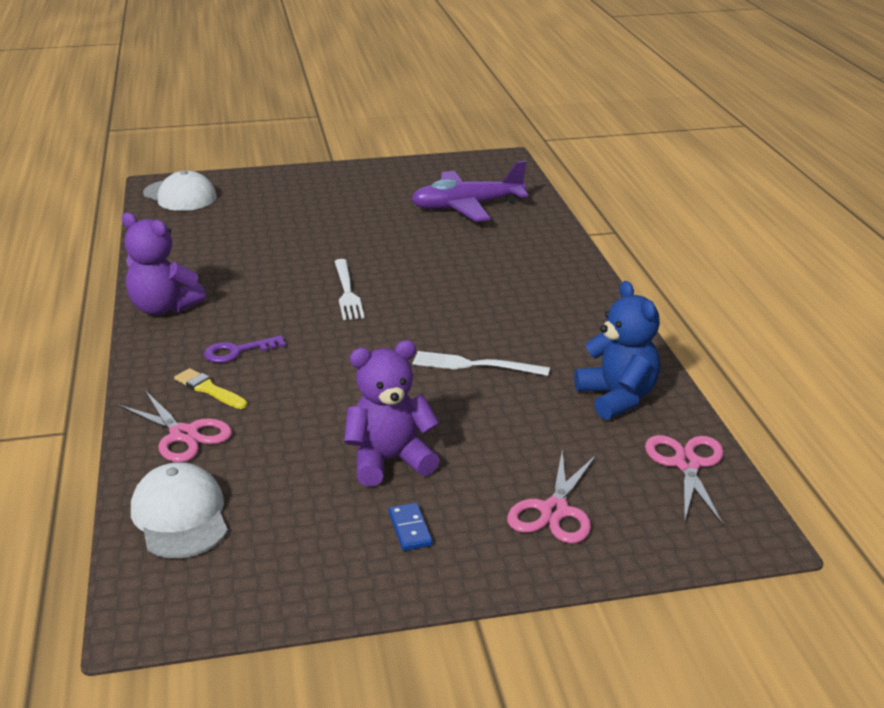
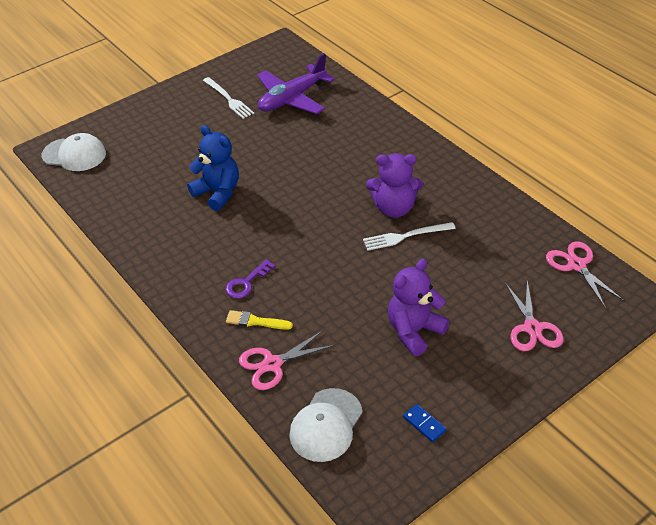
camera: 25 degrees left, 15 degrees up
(163, 308) = (161, 264): purple teddy bear -> purple teddy bear (394, 208)
(180, 516) = (326, 425): white cap -> white cap turned 105 degrees counterclockwise
(184, 435) = (272, 364): pink scissors -> pink scissors turned 135 degrees clockwise
(347, 292) = (275, 204): white fork -> white fork (228, 99)
(410, 529) = (465, 375): blue domino -> blue domino (424, 424)
(617, 398) = (505, 230): blue teddy bear -> blue teddy bear (218, 192)

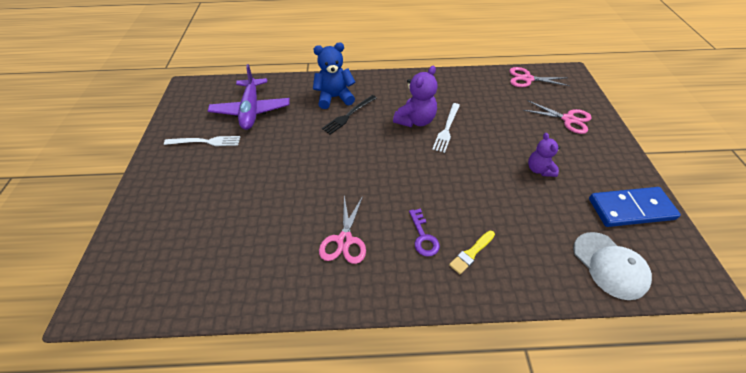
camera: 55 degrees left, 5 degrees up
(74, 154) = (129, 284): white cap -> none
(218, 192) = (303, 202): blue teddy bear -> blue teddy bear (335, 97)
(272, 364) = (526, 266): pink scissors -> pink scissors (344, 240)
(351, 160) = (349, 115): none -> black fork
(414, 331) = (539, 169): purple teddy bear -> purple teddy bear, size x0.64
(424, 424) = (630, 209): blue domino -> blue domino, size x2.29

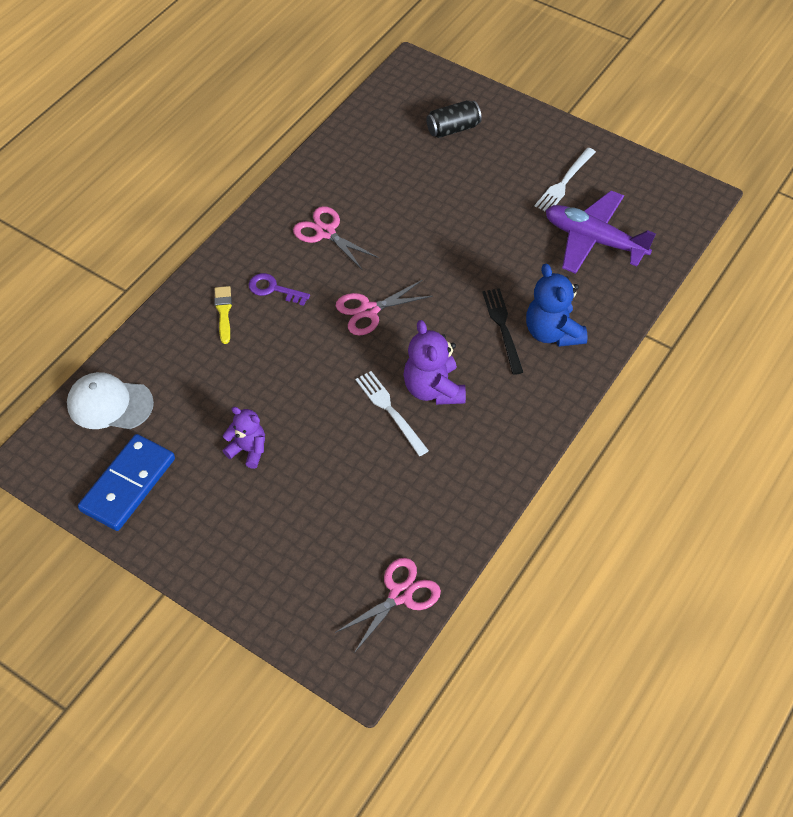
camera: 125 degrees right, 5 degrees up
(174, 226) = (453, 129): none -> black can
(335, 97) = (552, 332): blue teddy bear -> blue teddy bear turned 135 degrees clockwise
(568, 119) = (283, 562): pink scissors -> pink scissors (369, 310)

